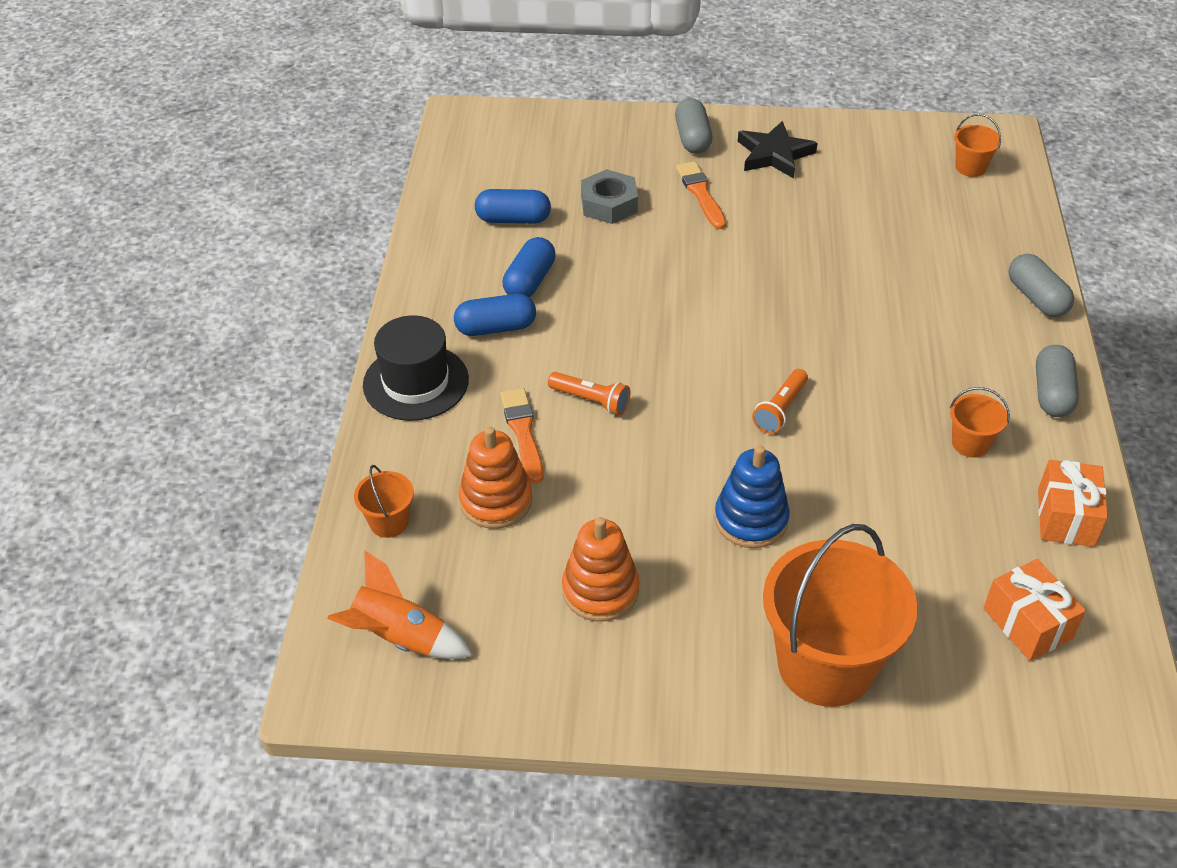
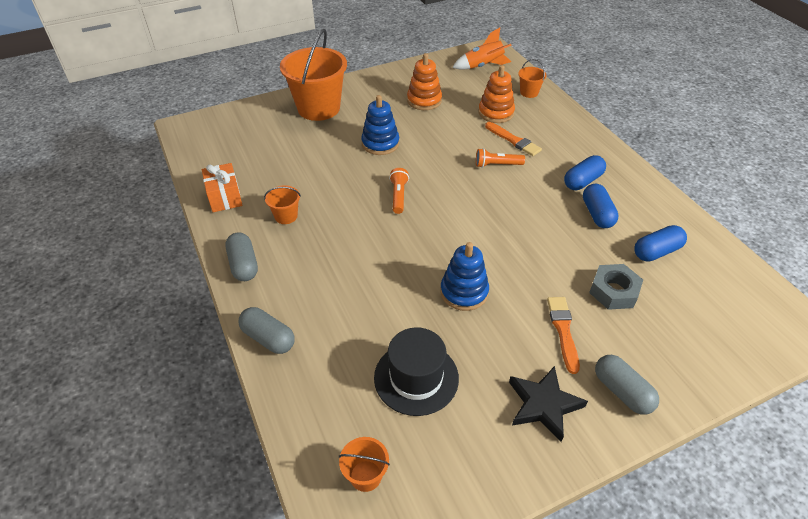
camera: 150 degrees right, 0 degrees up
(416, 382) = (586, 142): black hat -> black hat (416, 378)
(701, 194) = (563, 331): orange brush -> orange brush turned 135 degrees counterclockwise
(778, 262) = (464, 292): none -> blue stacking toy
(1027, 623) = (236, 148): orange gift -> none

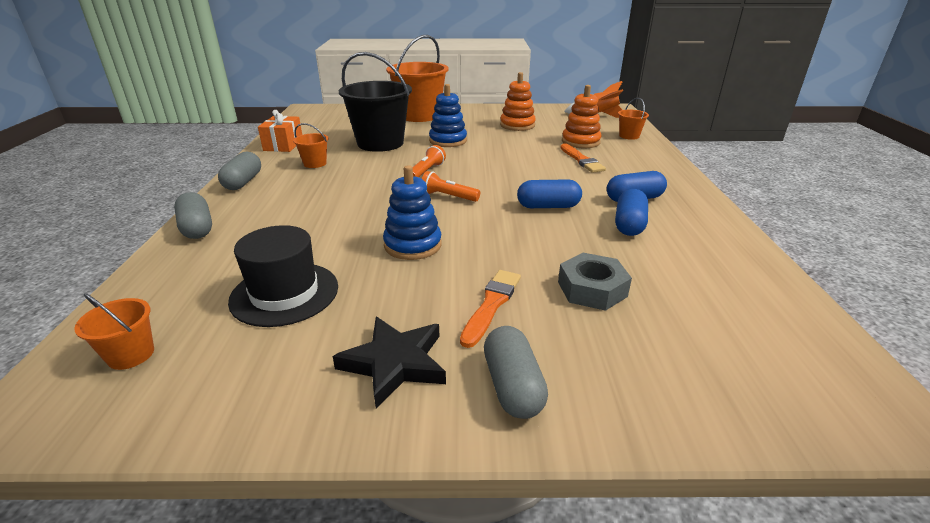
camera: 25 degrees right, 15 degrees down
(320, 166) = (380, 143): none -> black bucket
(497, 165) = (547, 171): orange flashlight -> orange flashlight (448, 196)
(656, 251) = (683, 270): blue capsule -> blue capsule (548, 206)

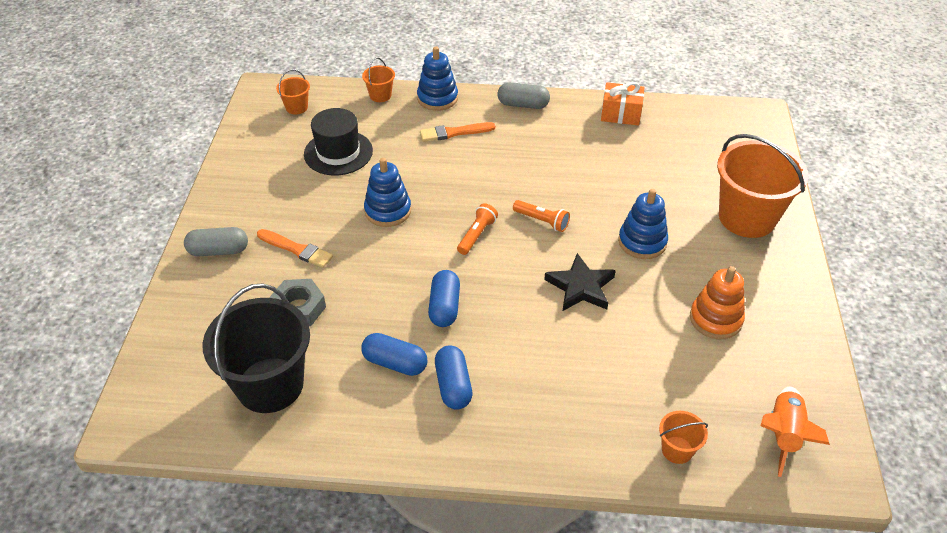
camera: 95 degrees right, 15 degrees up
(197, 228) = (437, 98): grey capsule -> blue stacking toy
(315, 163) = (567, 141): orange bucket -> orange bucket (380, 95)
(380, 143) = (630, 184): black bucket -> black bucket (270, 385)
(395, 363) = (255, 203): black star -> black star (580, 287)
(580, 142) = (645, 380): orange stacking toy -> none
(581, 160) = (573, 364): orange brush -> orange brush (454, 133)

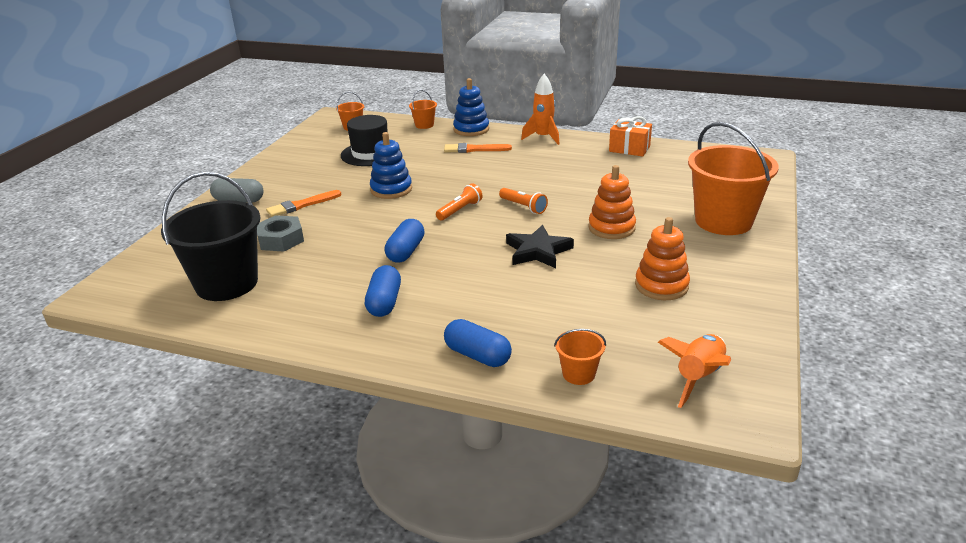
camera: 15 degrees right, 15 degrees down
(296, 249) = (301, 205): orange brush -> orange brush turned 105 degrees clockwise
(395, 363) = (341, 282): blue capsule -> blue capsule (477, 355)
(523, 104) = (543, 137): grey capsule -> orange rocket
(642, 242) = (611, 228): blue stacking toy -> orange stacking toy

